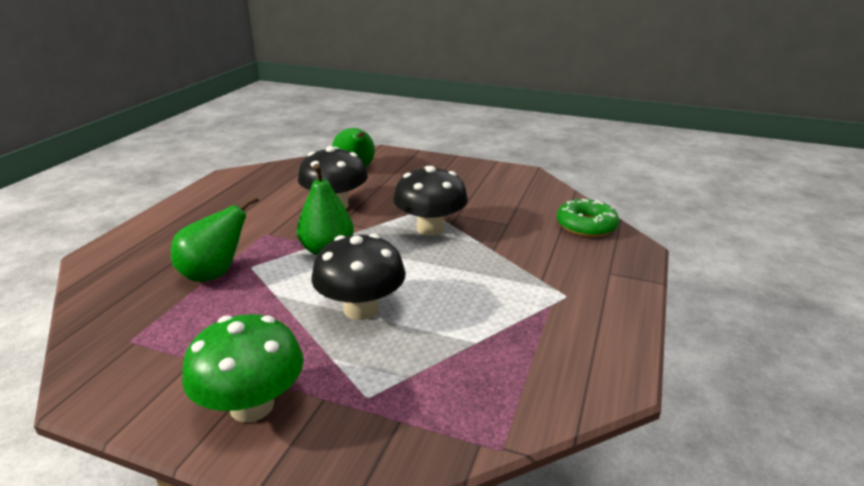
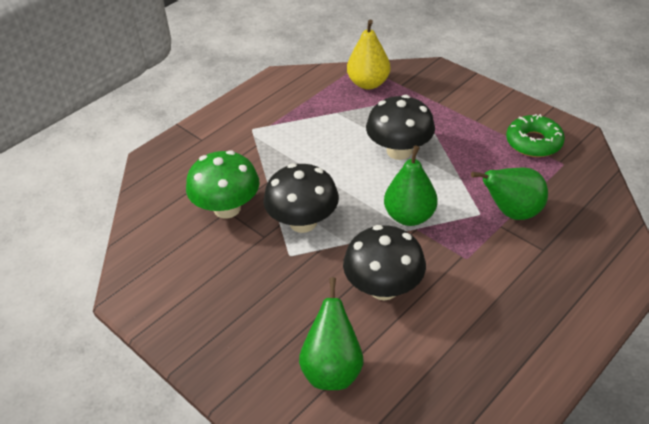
camera: 155 degrees left, 15 degrees up
(252, 405) = (478, 106): green mushroom -> green mushroom (227, 208)
(458, 407) = (368, 83): none -> yellow pear
(586, 225) = (162, 189): green donut -> green donut (533, 142)

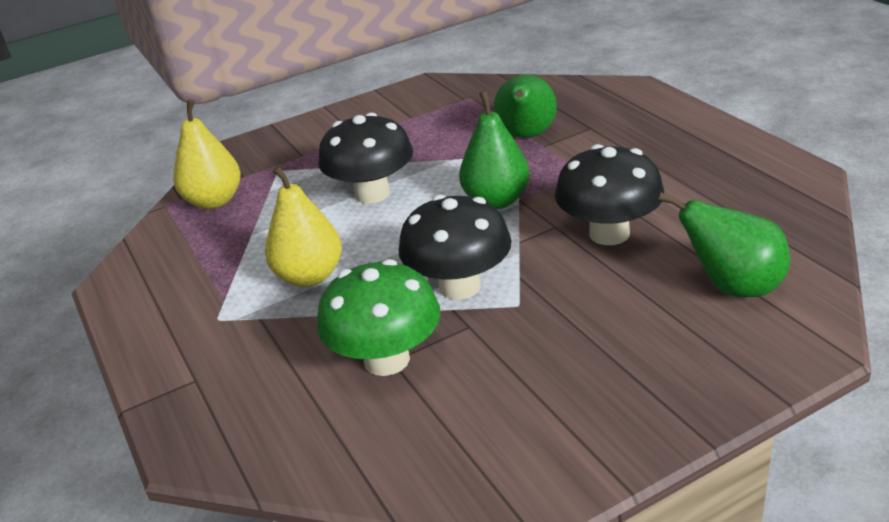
camera: 70 degrees left, 10 degrees down
(299, 152) = (310, 276): none -> yellow pear
(533, 142) = (424, 108): green donut -> none

